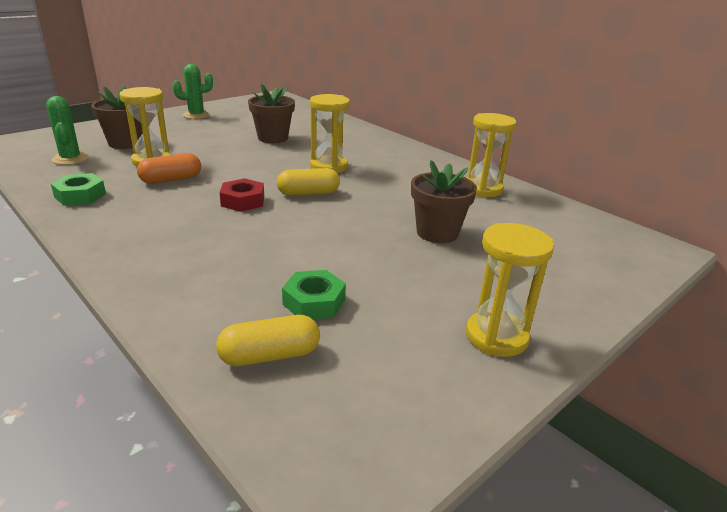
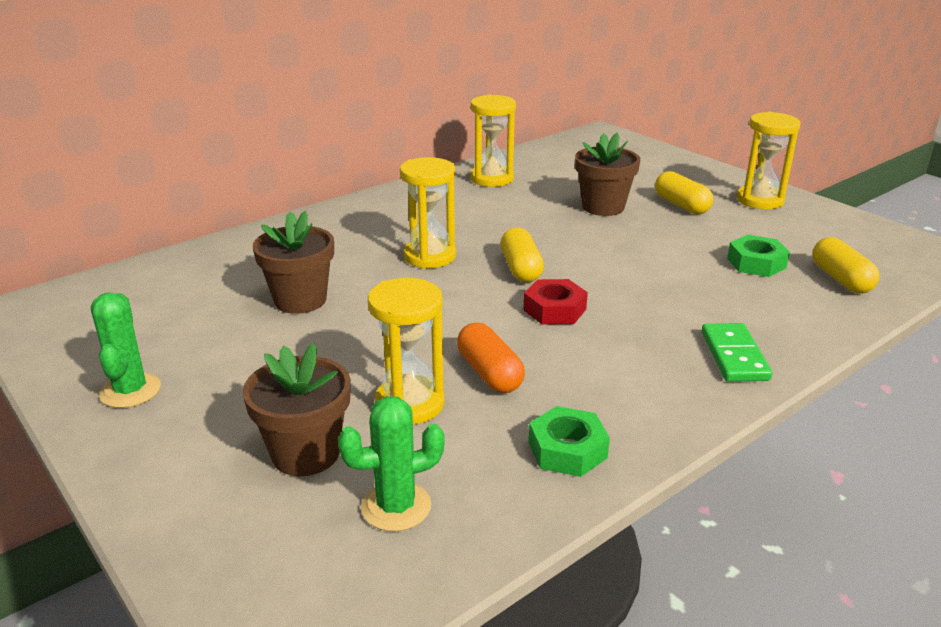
camera: 85 degrees left, 0 degrees up
(147, 262) = (734, 356): none -> green domino
(457, 276) = (681, 205): none -> yellow capsule

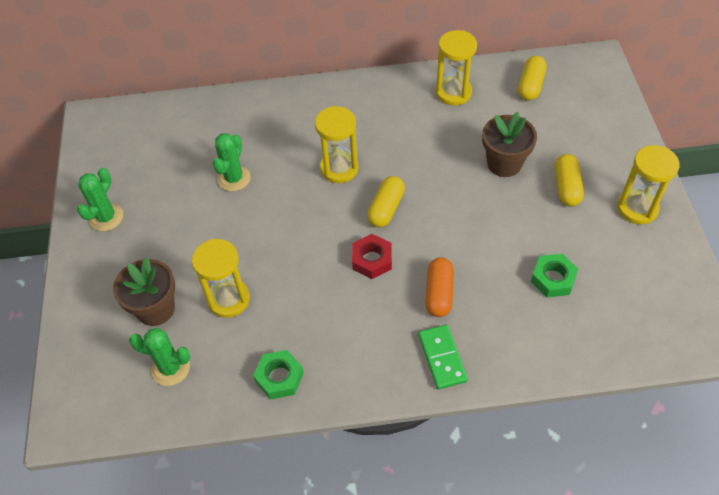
camera: 35 degrees right, 25 degrees up
(300, 300) = (234, 178): brown flower pot -> green cactus
(489, 373) = (288, 297): orange capsule -> orange capsule (439, 293)
(734, 356) = (442, 358): green domino -> green domino turned 45 degrees counterclockwise
(840, 279) = (597, 325): yellow capsule -> yellow capsule (530, 85)

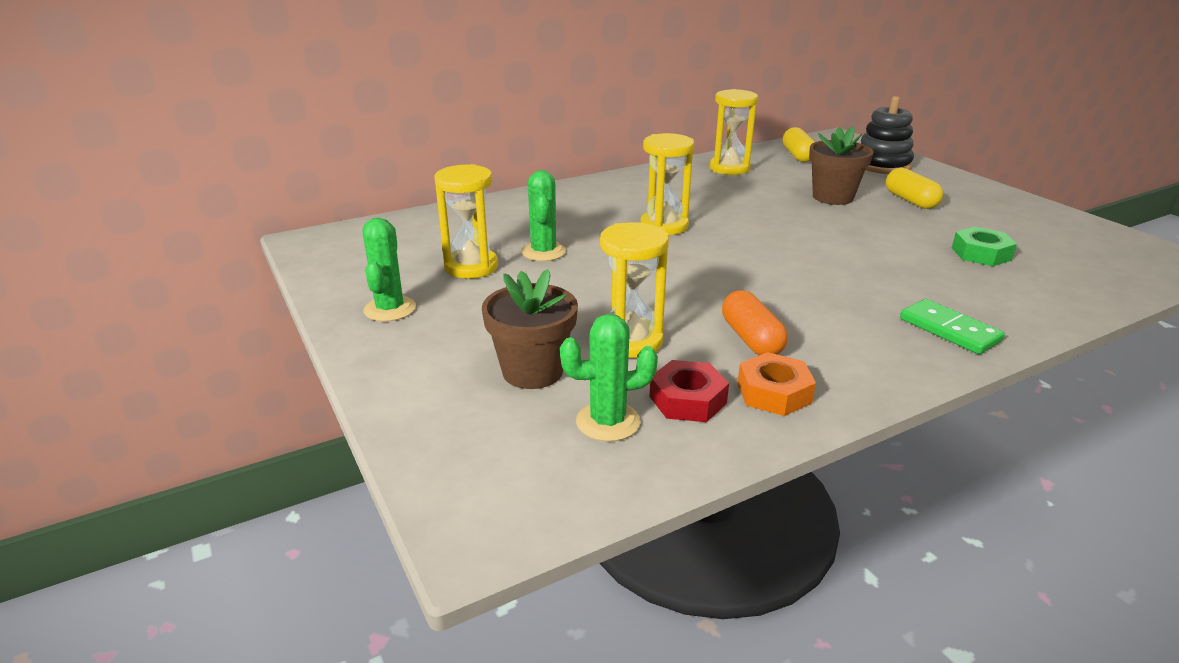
camera: 25 degrees left, 25 degrees down
(279, 377) = (774, 392): green nut -> orange nut
(372, 260) = (776, 277): red nut -> red nut (687, 400)
(386, 208) = (747, 242): yellow capsule -> none
(439, 293) = (880, 285): orange capsule -> orange capsule (751, 339)
(594, 122) = (882, 165): none -> black stacking toy
(637, 208) = (991, 201): yellow hourglass -> yellow hourglass (471, 267)

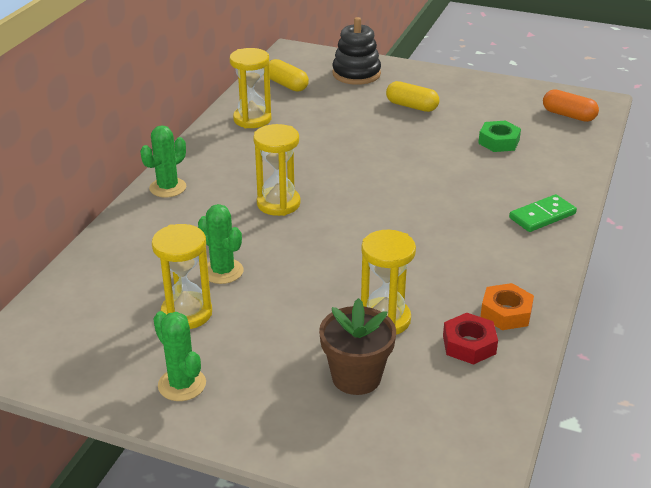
camera: 40 degrees left, 5 degrees up
(608, 422) = (446, 386): green cactus -> green cactus (168, 188)
(751, 339) = (450, 279): orange capsule -> orange capsule (568, 115)
(833, 197) = (360, 123): brown flower pot -> none
(949, 330) = (542, 216): green domino -> green domino turned 45 degrees counterclockwise

